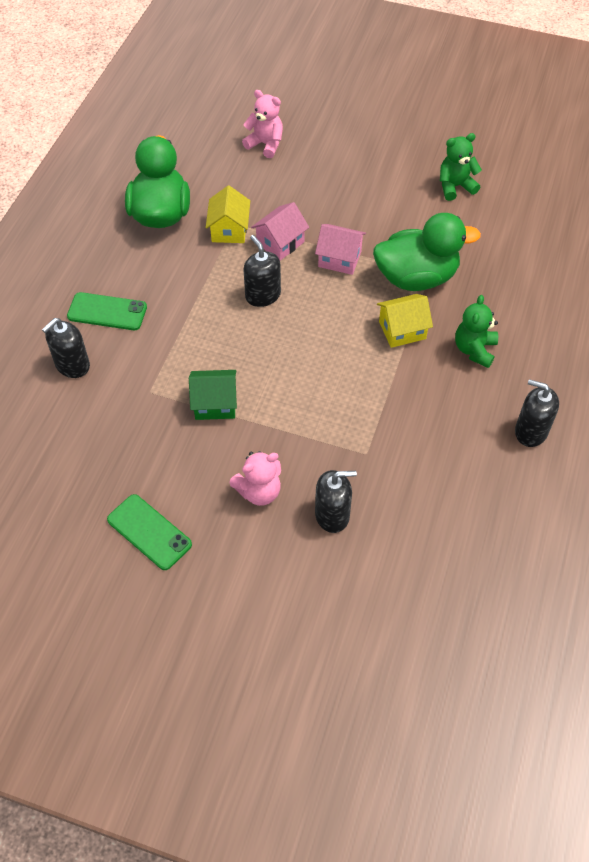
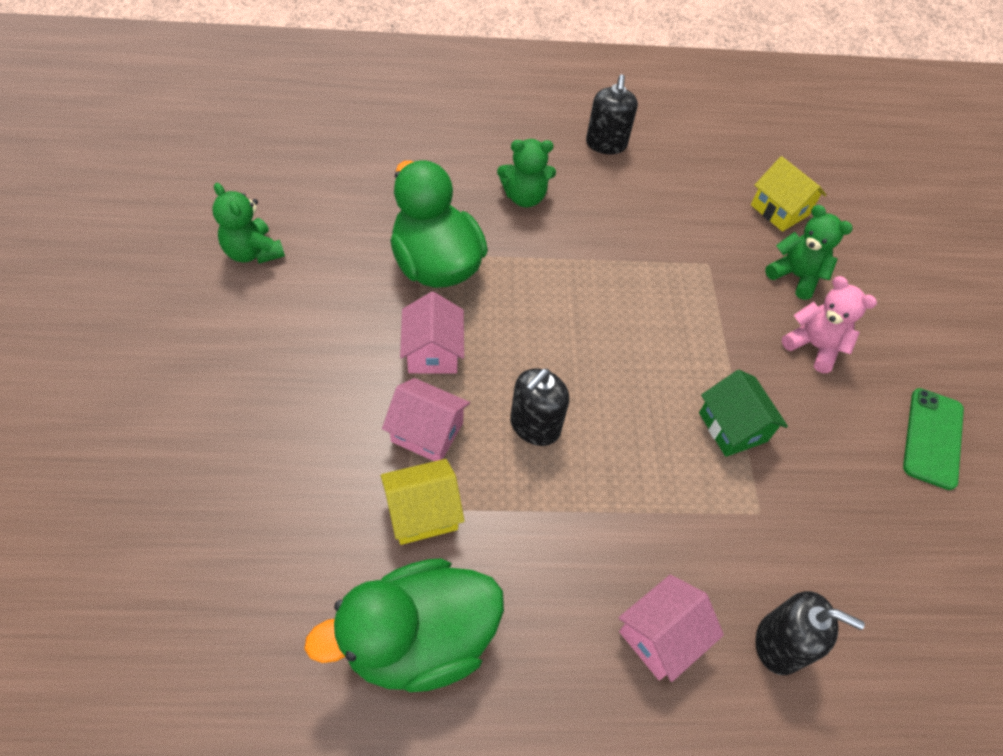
camera: 115 degrees left, 0 degrees up
(107, 312) = (660, 636): green phone -> pink house
(265, 144) = (199, 521): pink teddy bear -> none
(332, 515) = (795, 276): black soap dispenser -> green teddy bear
(402, 330) = (526, 263): yellow house -> yellow house (779, 210)

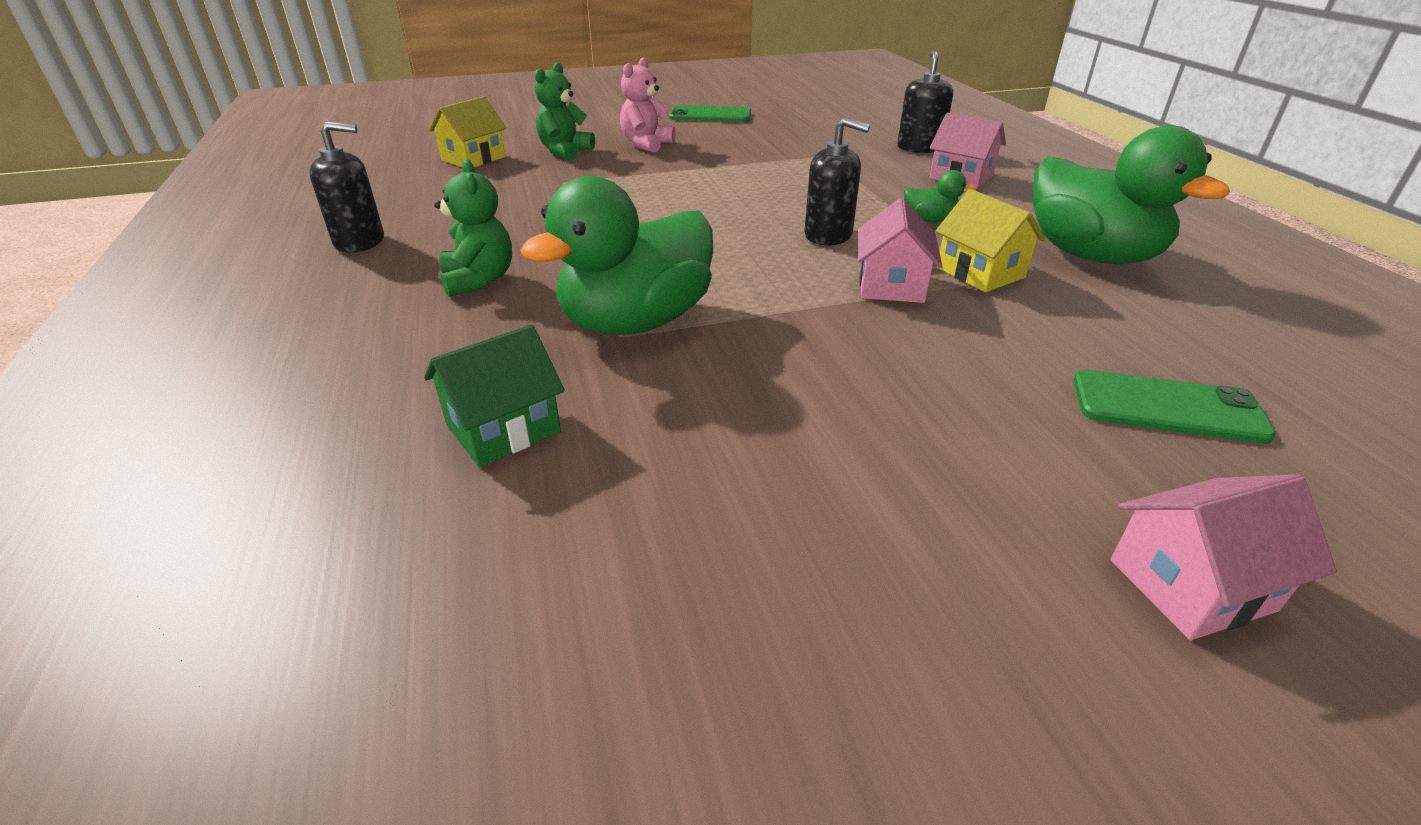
camera: 100 degrees left, 20 degrees down
(198, 518) = (1167, 407): none -> green phone
(253, 252) = (695, 509): green teddy bear -> none
(433, 352) = (782, 300): pink house -> pink house (1191, 585)
(544, 530) = (930, 220): none -> green duck
(732, 427) = (754, 165): green house -> green house (503, 428)

